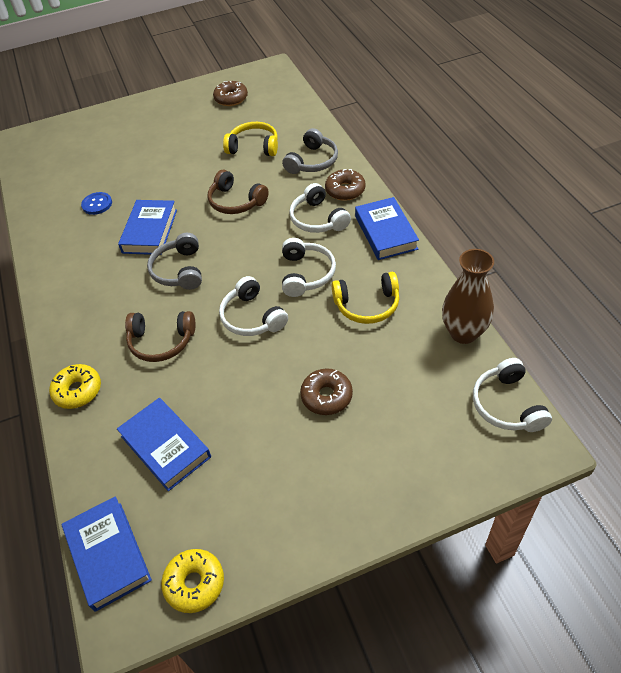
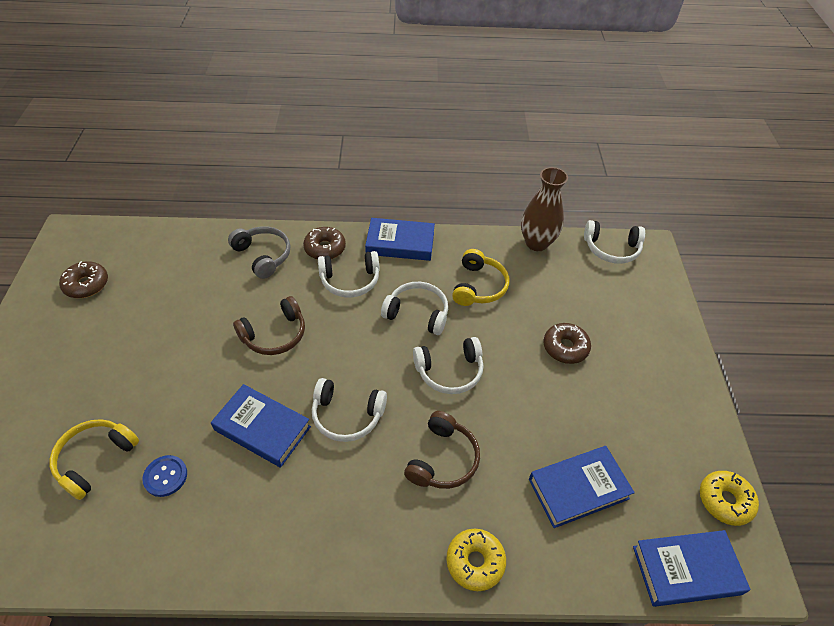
camera: 75 degrees left, 0 degrees up
(179, 270) = (347, 415): grey headphones -> white headphones
(254, 147) = (197, 292): yellow headphones -> yellow headphones (95, 459)

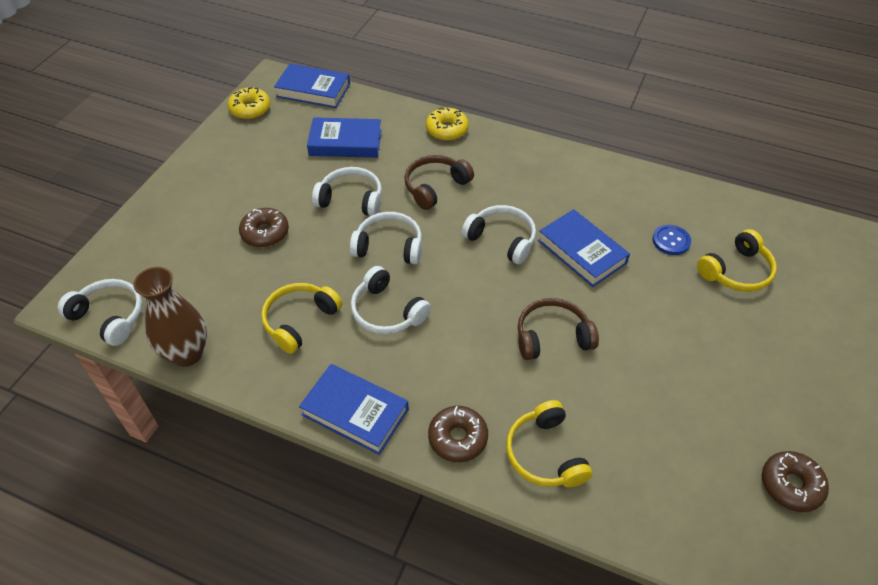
camera: 155 degrees left, 0 degrees up
(263, 256) = (545, 454): grey headphones -> yellow headphones
(350, 280) = (444, 377): white headphones -> white headphones (351, 199)

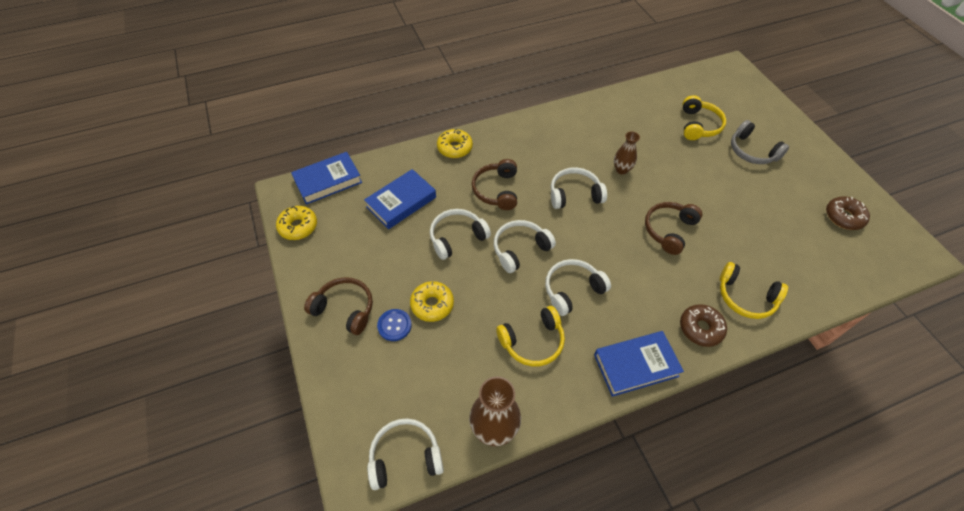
camera: 45 degrees left, 5 degrees up
(204, 188) = (345, 309): none -> brown headphones
(265, 233) = (432, 304): brown donut -> yellow donut
(300, 321) = (532, 341): yellow headphones -> yellow headphones turned 105 degrees counterclockwise
(387, 311) = (572, 290): white headphones -> white headphones turned 150 degrees clockwise
(581, 252) = (621, 170): blue book -> brown vase
(671, 241) = (652, 130): blue button -> blue button (394, 325)
(767, 339) = (752, 151): none -> grey headphones

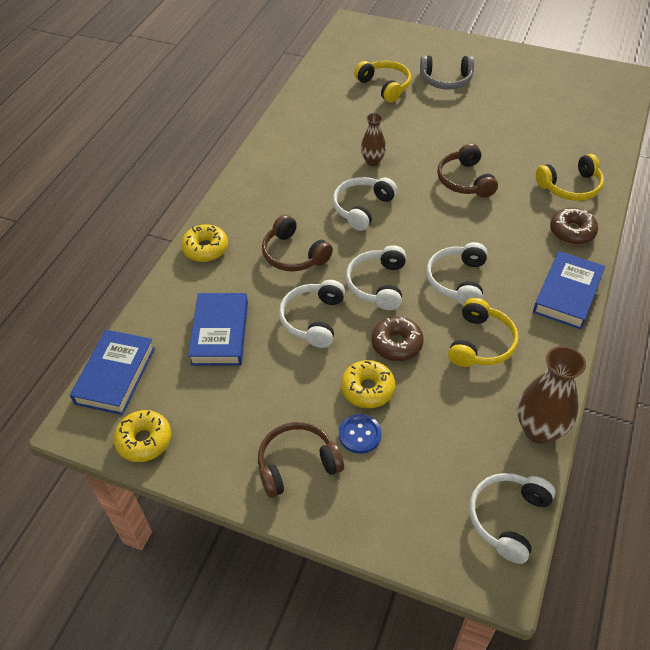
camera: 45 degrees left, 5 degrees down
(843, 217) = (557, 85): brown donut -> brown donut (396, 344)

